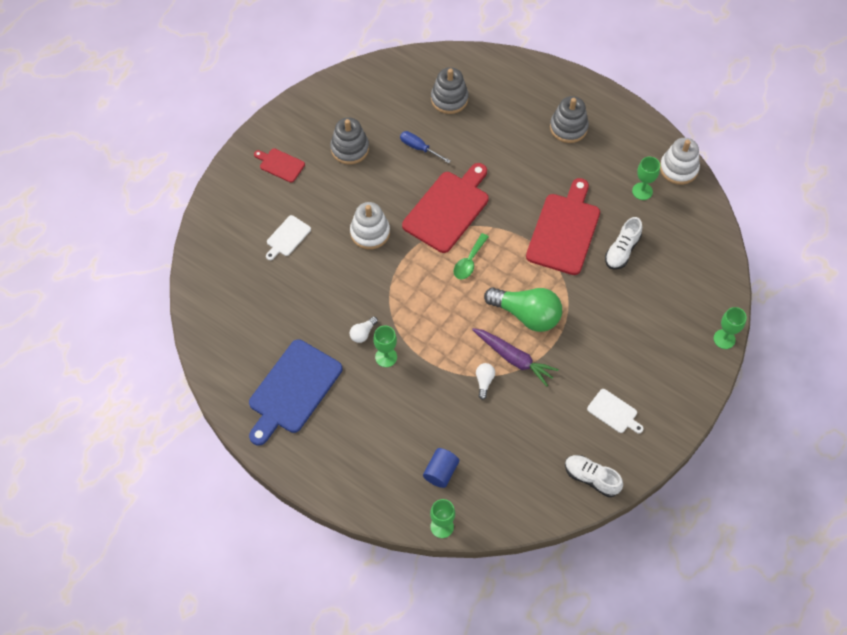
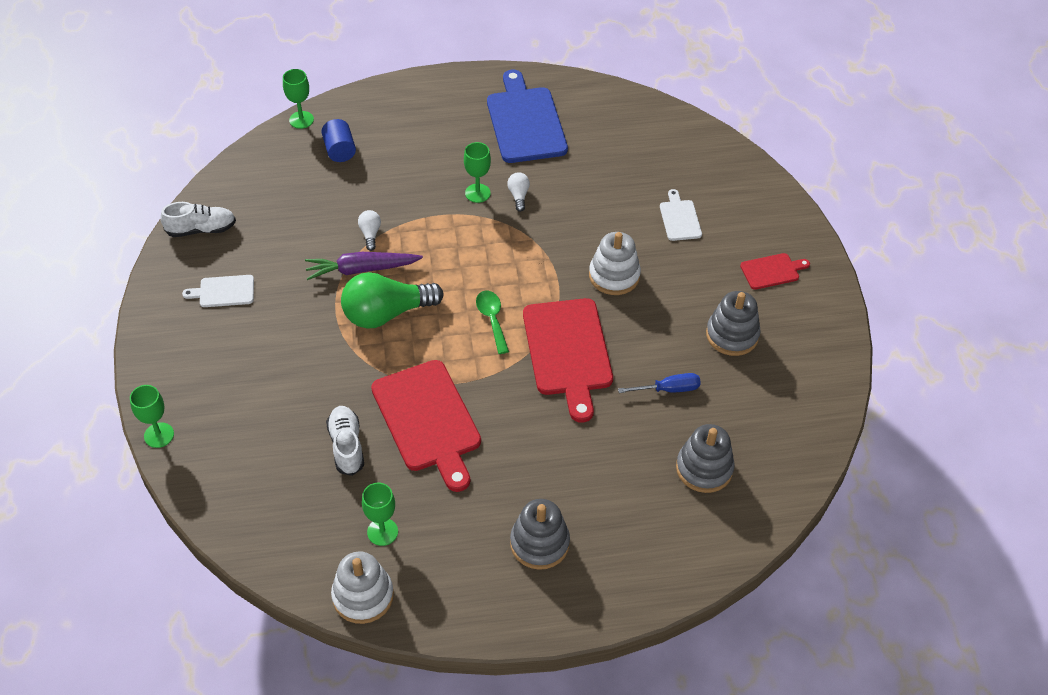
camera: 135 degrees right, 10 degrees down
(484, 381) = (370, 234): white light bulb -> white light bulb turned 150 degrees counterclockwise

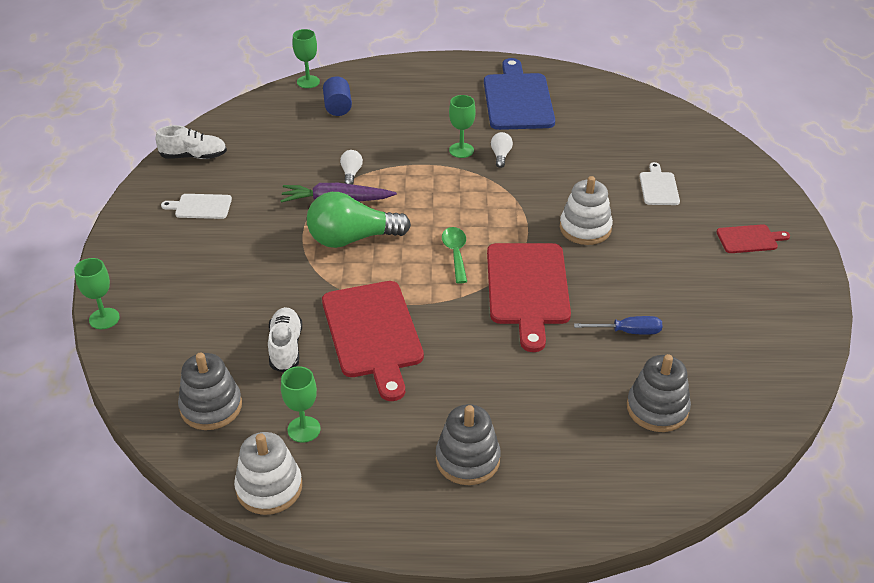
camera: 10 degrees right, 10 degrees down
(732, 335) = (701, 290): grey stacking toy -> grey stacking toy (211, 407)

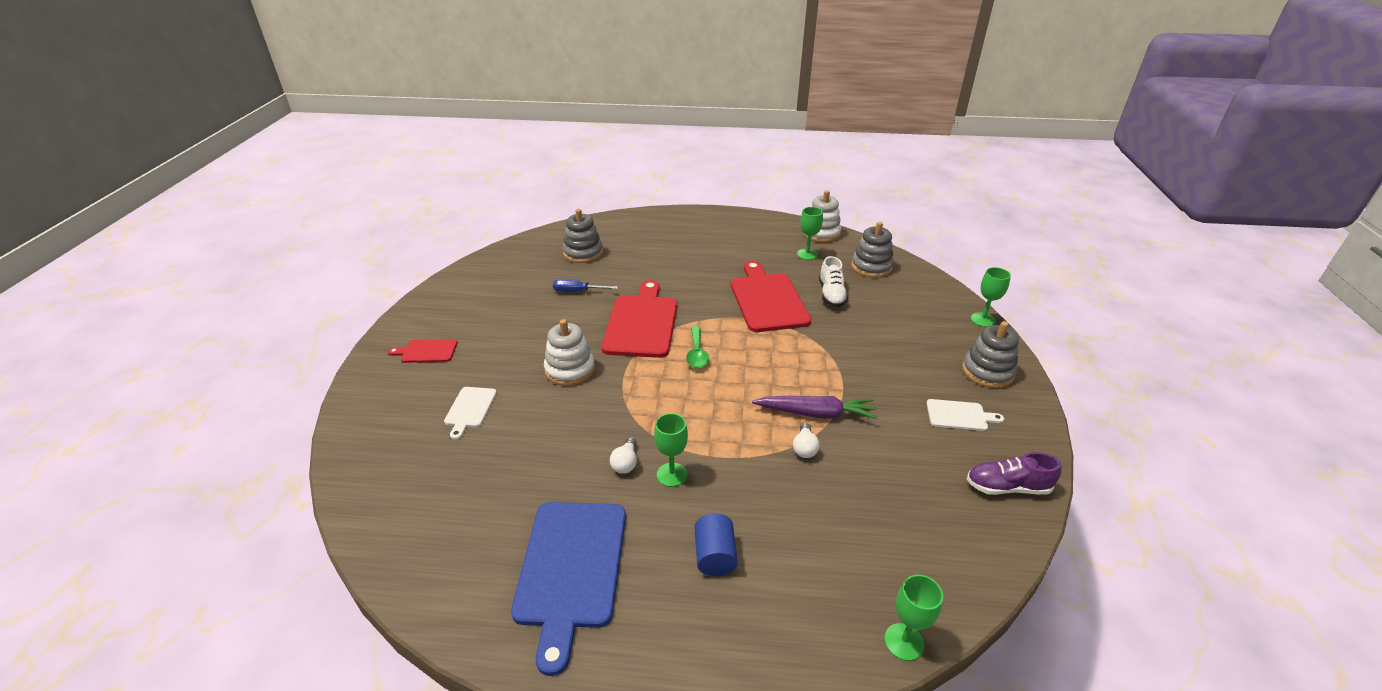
camera: 175 degrees left, 5 degrees down
(194, 156) = (1007, 487): white shoe -> purple shoe
(338, 107) = (841, 570): blue cylinder -> blue cylinder (715, 556)
(352, 239) = (793, 372): green light bulb -> none
(467, 459) = (707, 238): grey stacking toy -> grey stacking toy (987, 372)

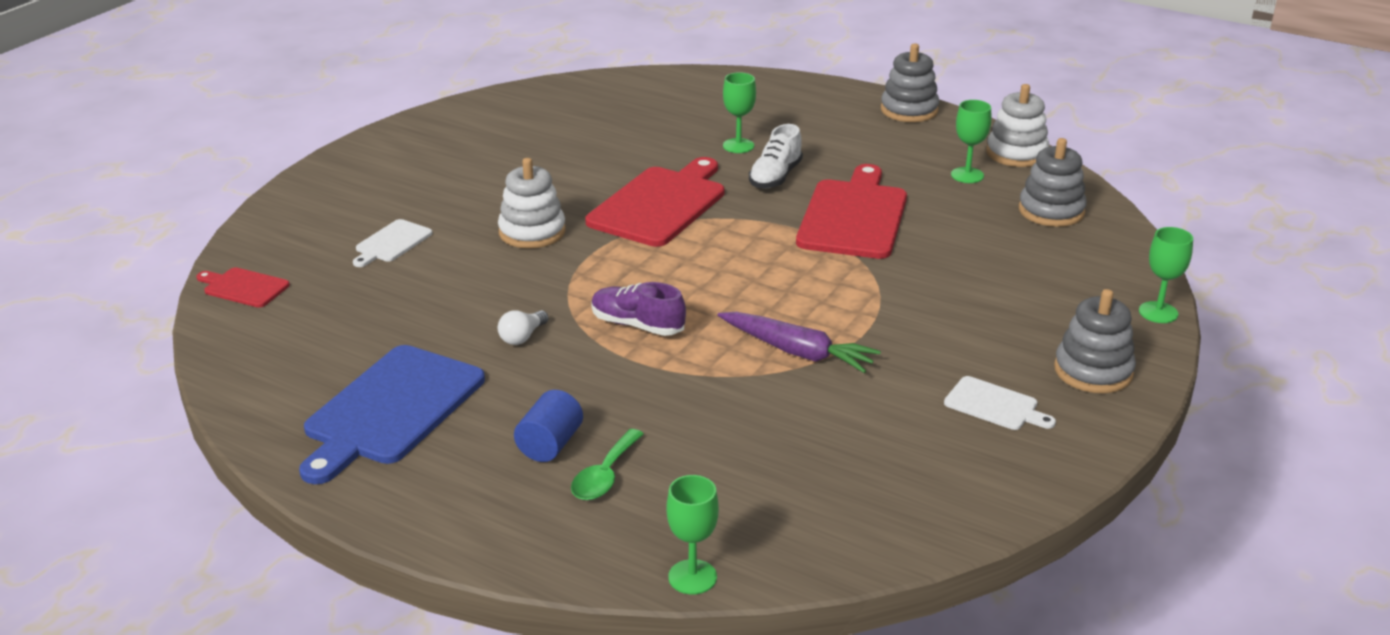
camera: 25 degrees right, 5 degrees down
(427, 351) = (385, 175): red cutting board -> red cutting board (244, 287)
(577, 291) = (607, 152): blue screwdriver -> none
(583, 253) = (650, 109): grey stacking toy -> grey stacking toy (909, 110)
(672, 474) = (565, 362): green goblet -> green goblet (738, 146)
(697, 354) = (702, 253): green spoon -> green spoon (605, 475)
(804, 448) = (748, 381): white light bulb -> none
(831, 295) = (953, 231): white shoe -> white shoe (775, 177)
(1007, 487) = (977, 491): purple shoe -> purple shoe (637, 325)

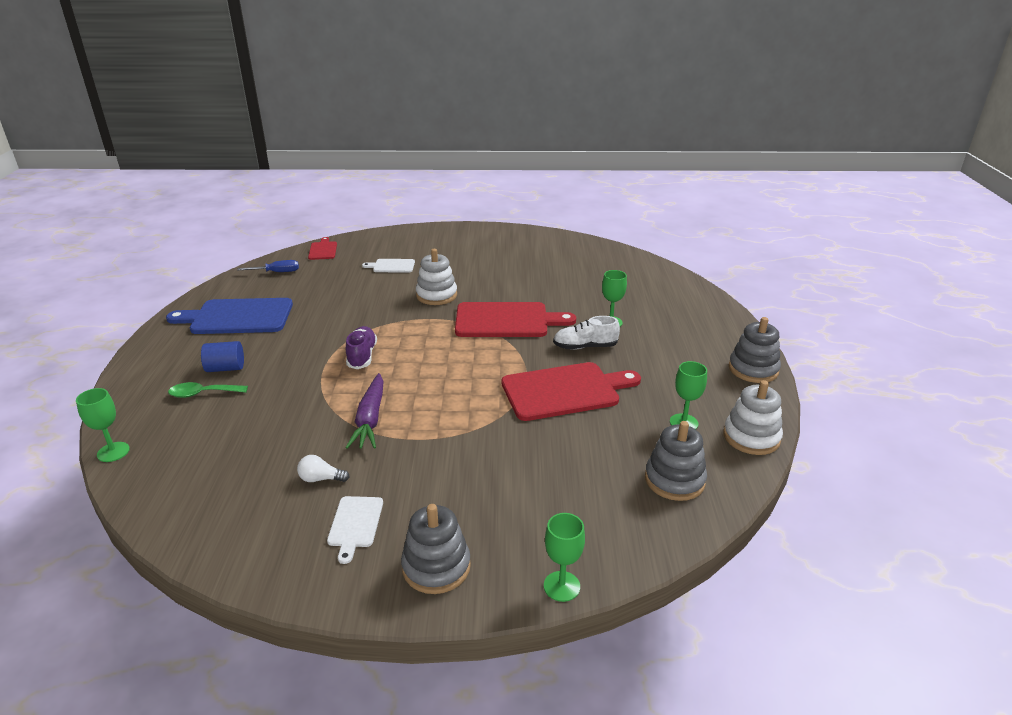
camera: 60 degrees right, 0 degrees up
(270, 345) = (277, 272): none -> blue screwdriver
(522, 337) = (326, 327): white light bulb -> white light bulb (321, 479)

